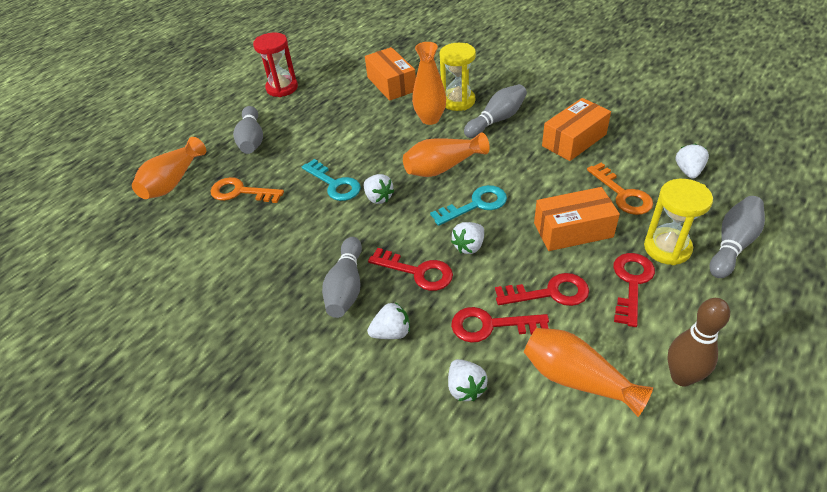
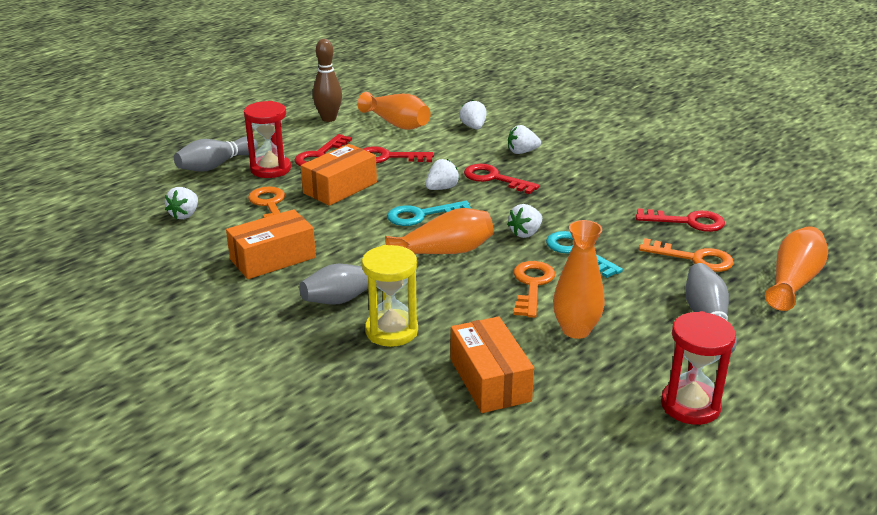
camera: 175 degrees left, 15 degrees down
(346, 287) = (559, 177): grey bowling pin -> none
(370, 147) = (532, 285): none -> orange key
(378, 198) = (525, 233): white strawberry -> white strawberry turned 105 degrees counterclockwise
(430, 119) = (442, 311): orange vase -> orange vase (576, 330)
(491, 325) = (443, 148): red key -> red key (687, 222)
(573, 230) = (340, 188): orange box -> orange box turned 45 degrees counterclockwise
(667, 248) = (270, 169): yellow hourglass -> red hourglass

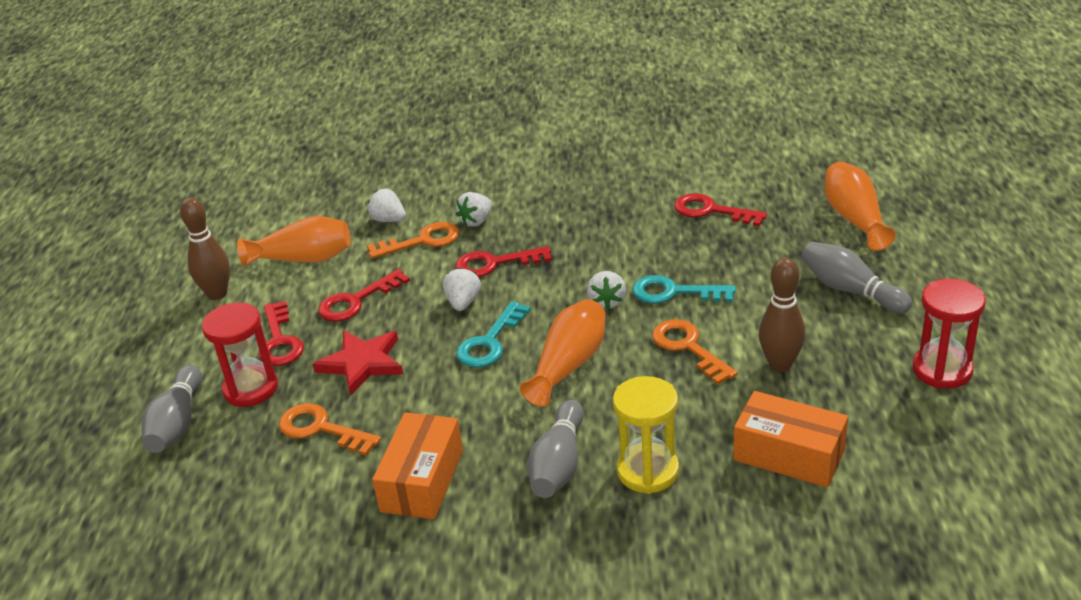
camera: 40 degrees left, 5 degrees up
(185, 215) = (243, 500): white strawberry -> none
(340, 188) = (362, 363): orange box -> red star
(576, 330) = (780, 364): orange vase -> brown bowling pin
(687, 222) = (711, 211): red key -> red key turned 120 degrees counterclockwise
(694, 258) = (764, 242): orange key -> orange key (422, 241)

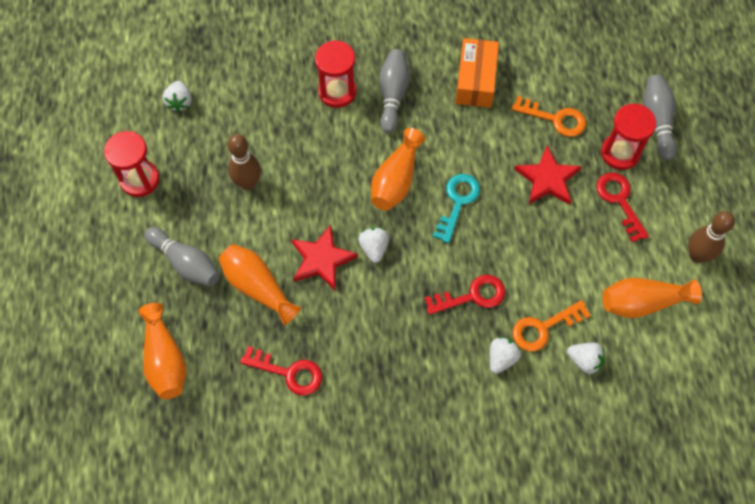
camera: 170 degrees right, 30 degrees up
(356, 301) = (575, 247): red key -> none
(463, 303) = (488, 246): white strawberry -> white strawberry (179, 102)
(648, 471) = (337, 92): yellow hourglass -> red hourglass
(674, 292) = (321, 259): turquoise key -> red star
(688, 348) = (311, 198): orange key -> none
(754, 270) = (258, 287): none -> orange vase
(789, 455) = (251, 106): orange box -> none

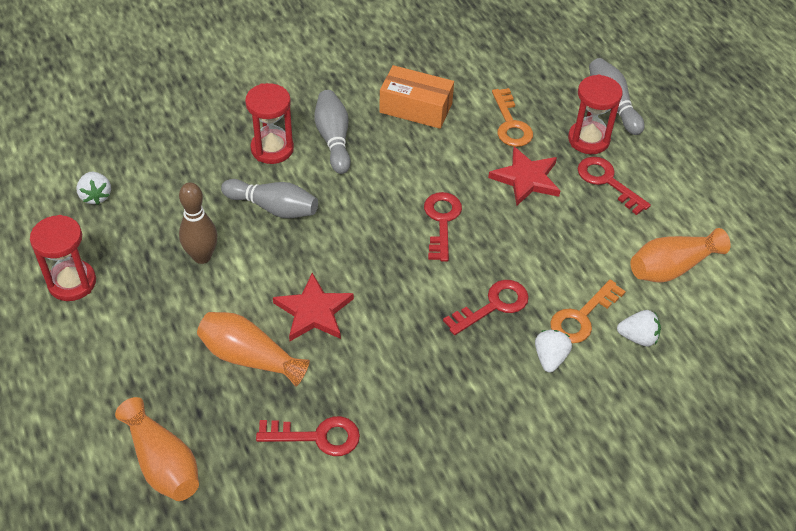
camera: 20 degrees left, 15 degrees down
(186, 263) = (155, 354): grey bowling pin -> grey bowling pin (273, 208)
(374, 248) = (368, 286): white strawberry -> none
(396, 180) = (367, 216): orange vase -> none
(457, 202) = (441, 221): turquoise key -> red key
(475, 80) = (415, 108): orange box -> orange box turned 60 degrees counterclockwise
(555, 118) = (510, 124): orange key -> orange key turned 75 degrees clockwise
(697, 255) = (705, 212): brown bowling pin -> none

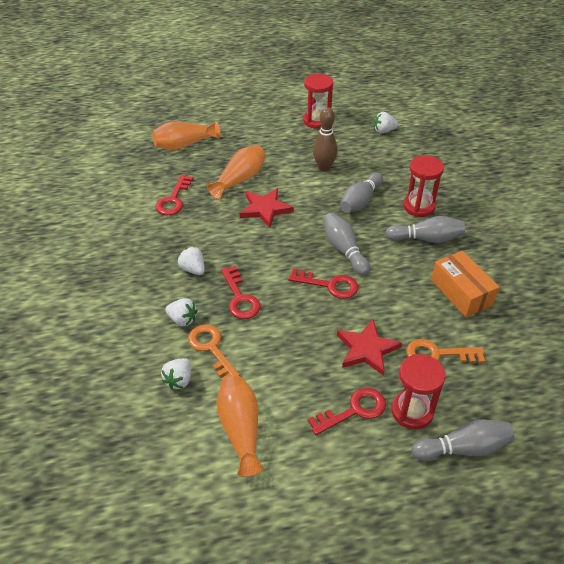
camera: 105 degrees right, 5 degrees down
(376, 214) = (344, 250): none -> grey bowling pin
(415, 108) = (461, 292): orange box -> orange box turned 60 degrees counterclockwise
(460, 369) = (193, 269): none -> white strawberry

